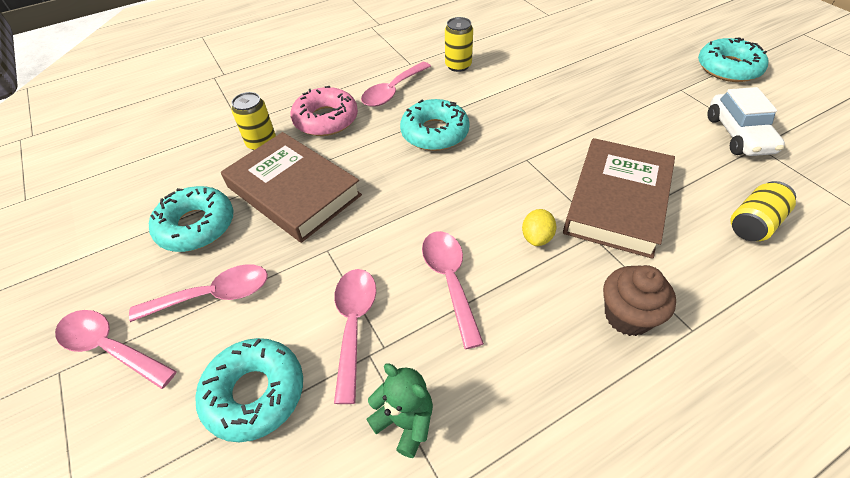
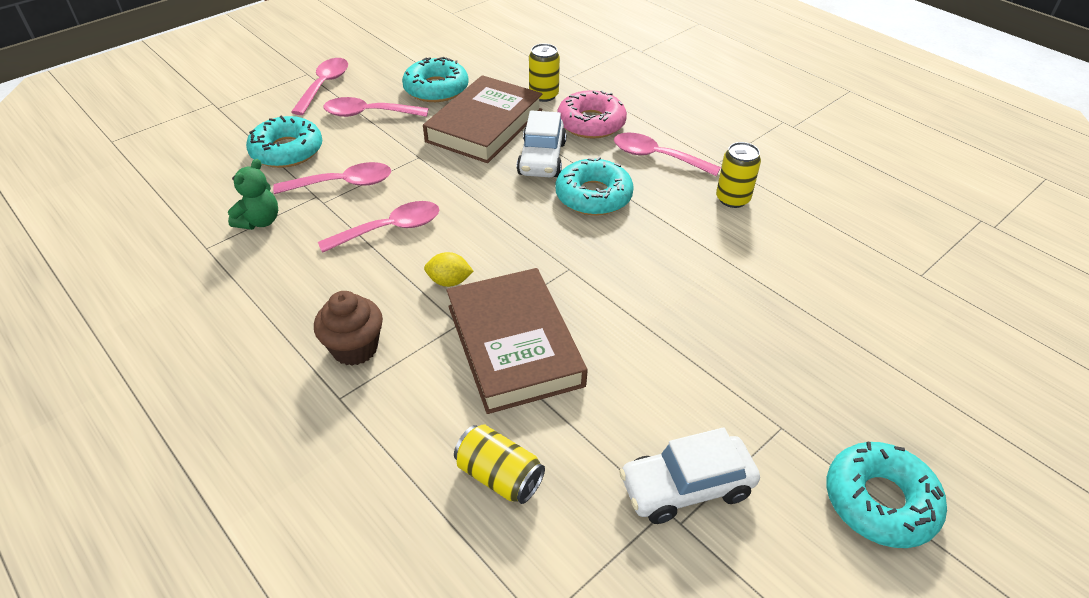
camera: 75 degrees right, 5 degrees down
(213, 295) = (368, 114): pink spoon -> pink spoon turned 120 degrees clockwise
(369, 157) = (542, 159): none -> white car
(617, 201) = (514, 345): brown book -> brown book turned 60 degrees clockwise

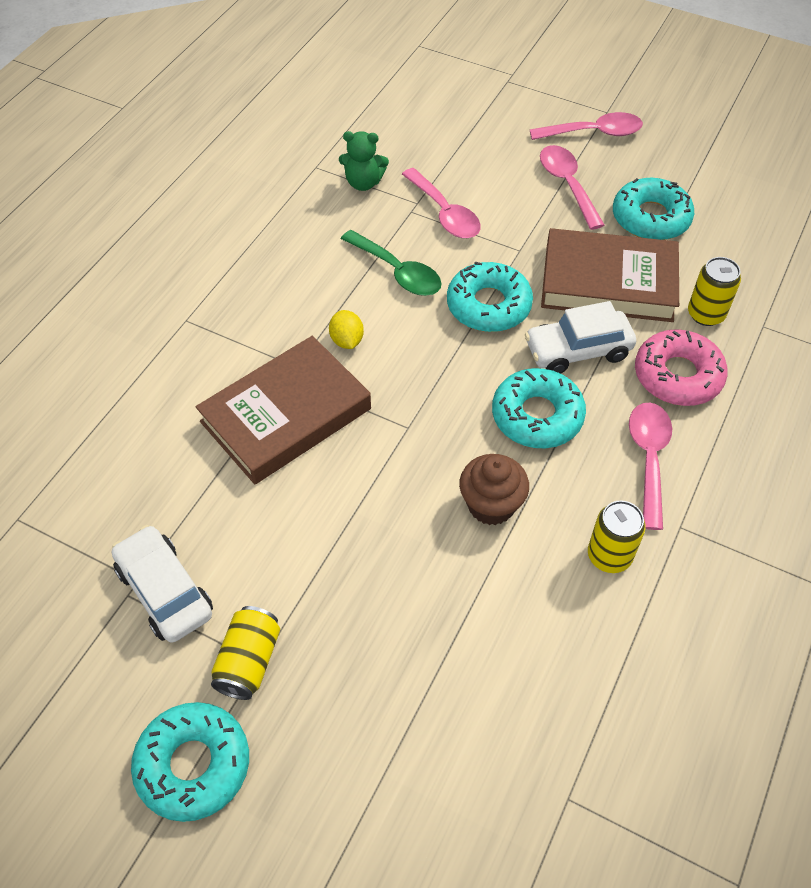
camera: 70 degrees right, 10 degrees up
(287, 151) = (471, 155): turquoise donut -> turquoise donut (488, 305)
(355, 348) = (240, 308): brown cupcake -> brown cupcake (491, 505)
(390, 229) = (397, 272): pink spoon -> green spoon
(499, 476) = (139, 451): yellow can -> yellow can (249, 661)

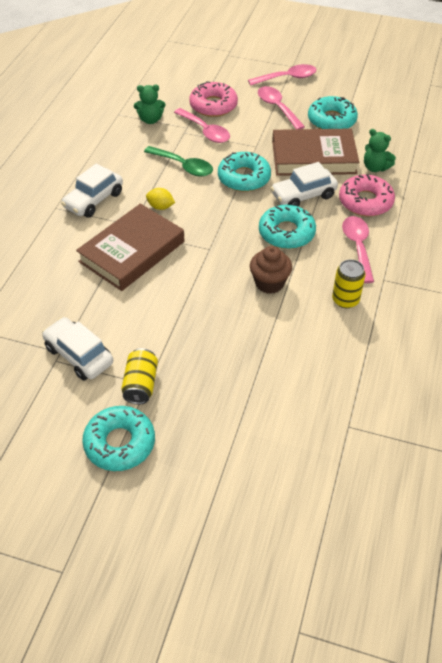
camera: 10 degrees left, 5 degrees down
(246, 314) = (94, 200): none -> white car
(347, 340) = (160, 207): yellow lemon -> yellow lemon turned 45 degrees counterclockwise
(466, 169) = (213, 105): none -> pink donut
(706, 314) = (375, 167): yellow can -> green teddy bear

